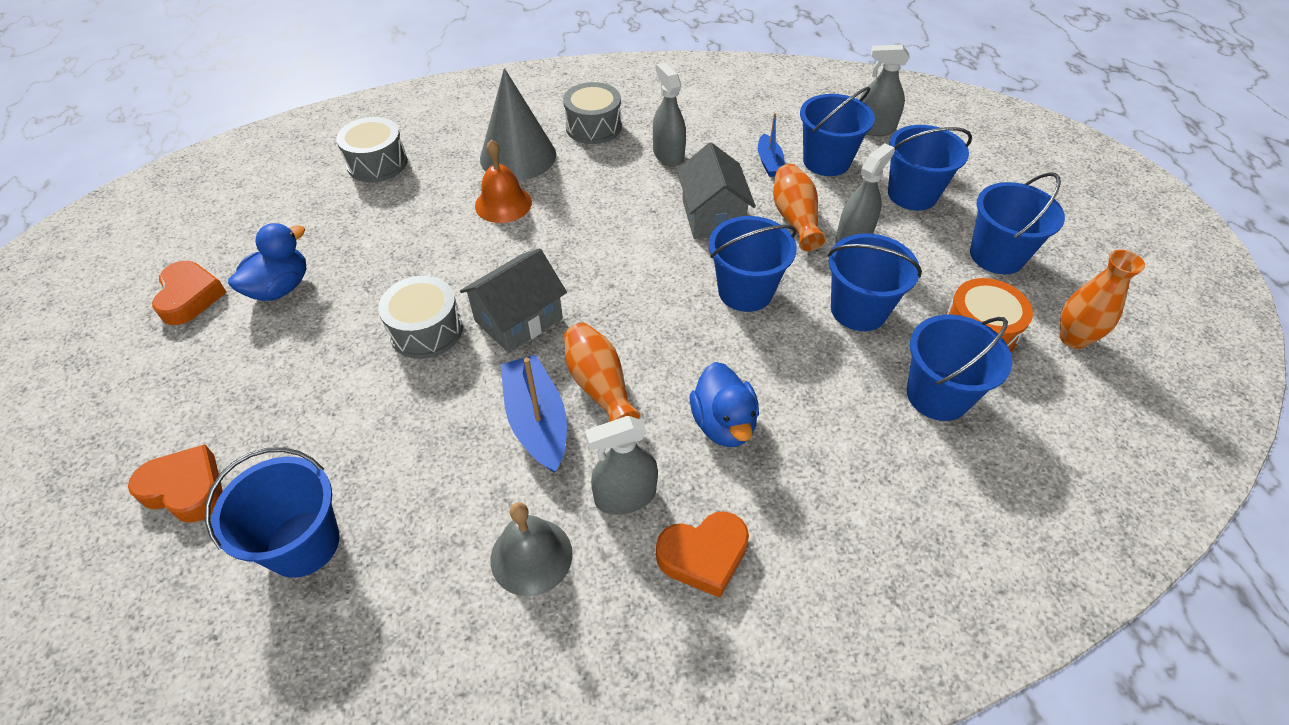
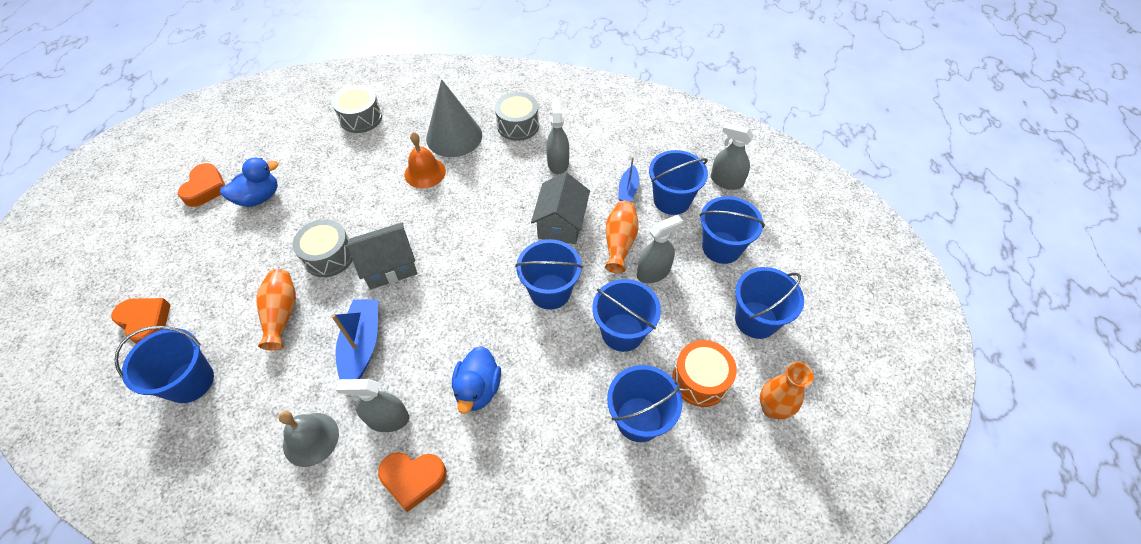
camera: 20 degrees right, 5 degrees up
(599, 385) = (414, 333): orange vase -> orange vase (282, 314)

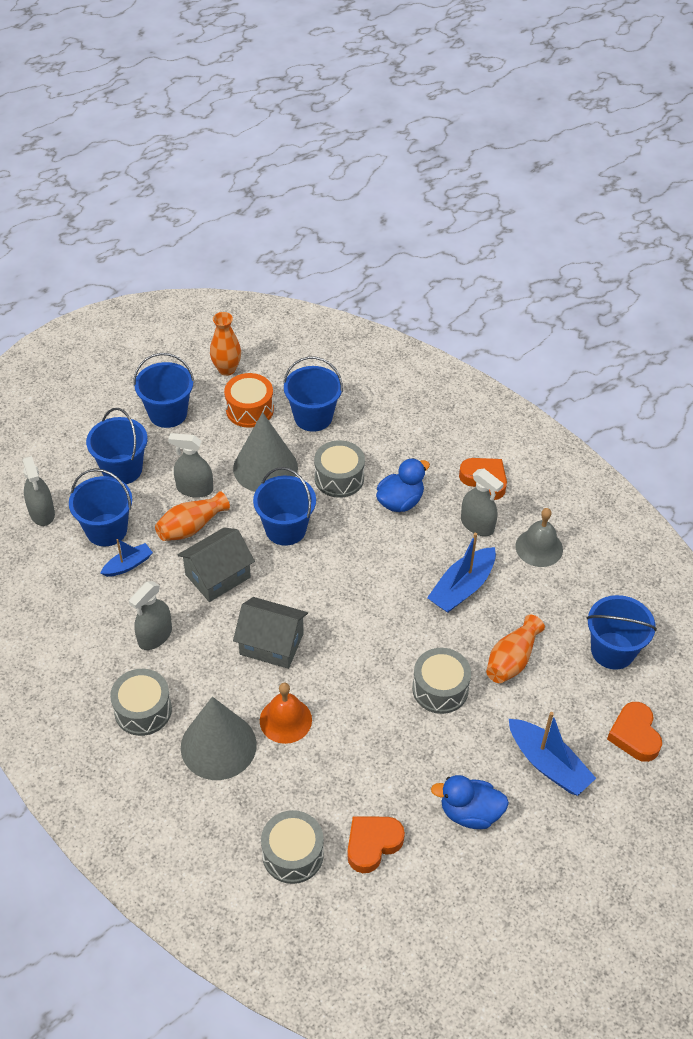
camera: 140 degrees left, 5 degrees down
(206, 188) = (520, 870): orange heart -> orange heart (372, 844)
(214, 258) = (548, 764): none -> blue boat
(389, 266) = (394, 641): grey house -> grey house (271, 644)
(552, 371) = (339, 478): none -> grey drum
(622, 332) = (265, 468): blue bucket -> grey cone

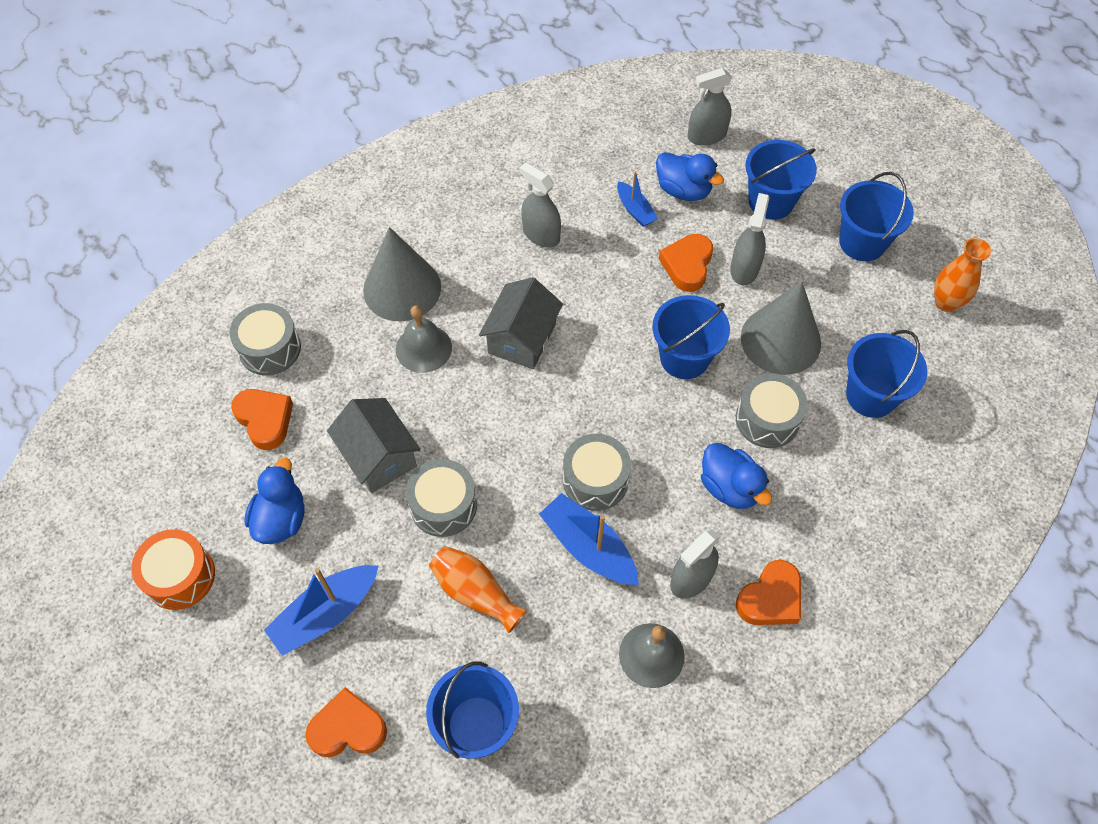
camera: 95 degrees right, 10 degrees up
(106, 530) = (683, 190): blue bucket -> blue duck
(143, 710) = (452, 226): grey drum -> grey drum (595, 480)
(191, 527) = (687, 265): orange vase -> orange heart
(218, 576) = (617, 290): grey house -> grey house (378, 456)
(249, 409) = (877, 326): orange drum -> orange drum (180, 576)
(285, 720) = (423, 348): orange bell -> grey bell

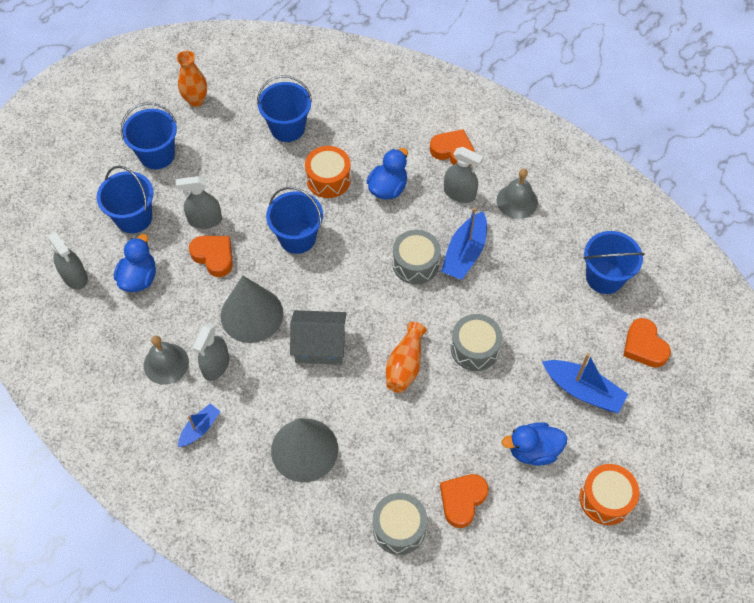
camera: 110 degrees left, 0 degrees up
(378, 456) = (457, 405): grey house -> none
(423, 348) = (354, 411): grey bell -> grey bell (166, 363)
(475, 593) = (525, 307): orange vase -> orange vase (405, 365)
(635, 210) = (170, 306): blue boat -> blue boat (200, 428)
(687, 265) = (214, 256): orange heart -> orange heart turned 135 degrees counterclockwise
(767, 419) = (328, 179): grey drum -> orange drum
(780, 340) = (261, 185): grey cone -> grey cone (251, 314)

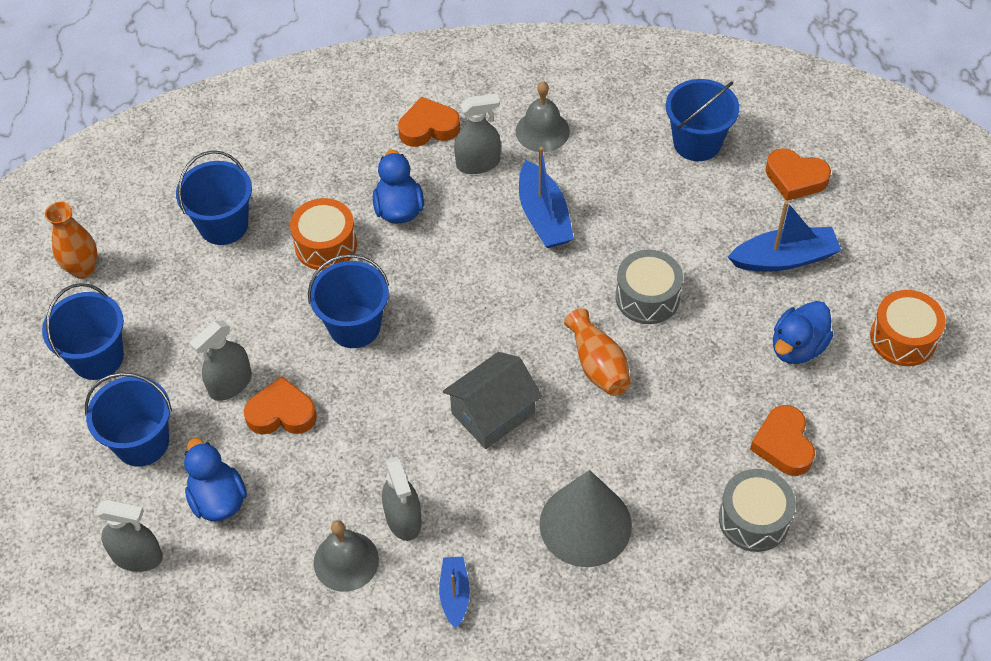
camera: 40 degrees left, 5 degrees down
(251, 314) = (387, 439): grey cone -> none
(415, 264) = (505, 261): grey drum -> none

